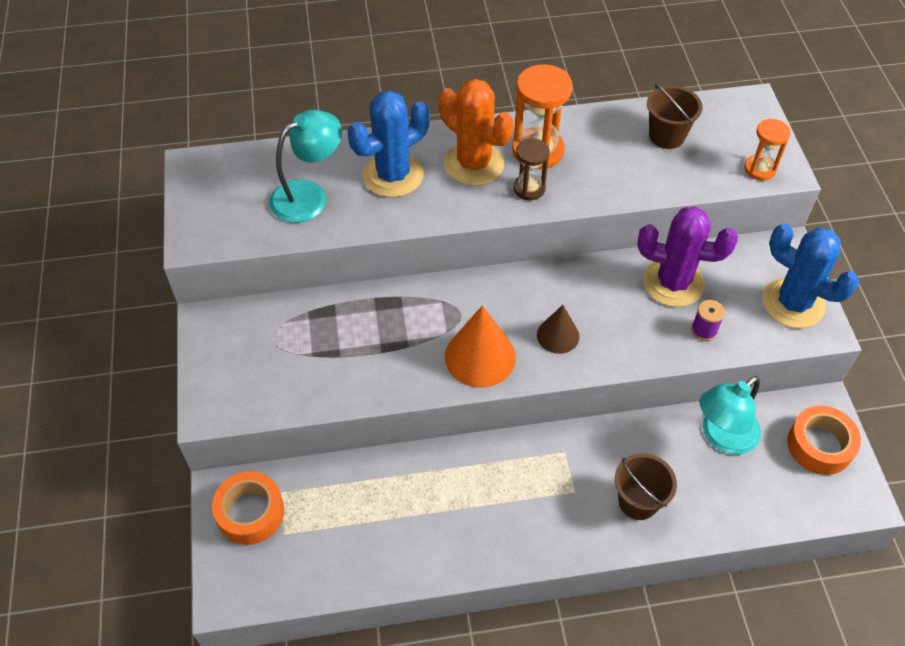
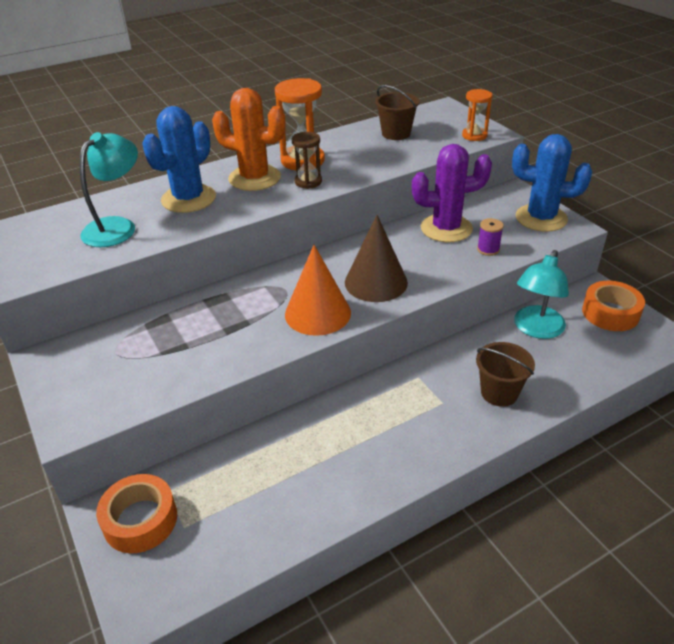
camera: 20 degrees left, 15 degrees down
(558, 335) = (376, 282): brown cone -> brown cone, size x1.64

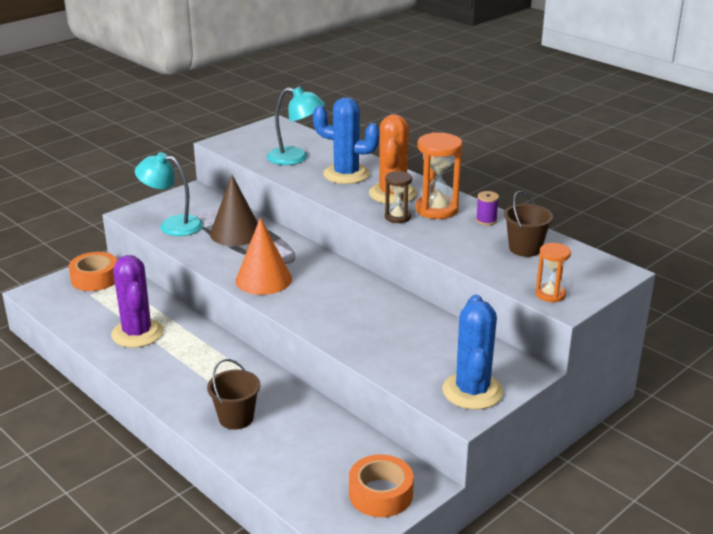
camera: 75 degrees right, 10 degrees down
(376, 282) = (315, 301): brown cone -> brown cone (236, 233)
(446, 228) = (421, 331): purple cactus -> purple cactus (137, 333)
(488, 249) = (392, 358): purple spool -> purple spool (486, 220)
(536, 329) = (335, 439): turquoise lamp -> turquoise lamp (172, 225)

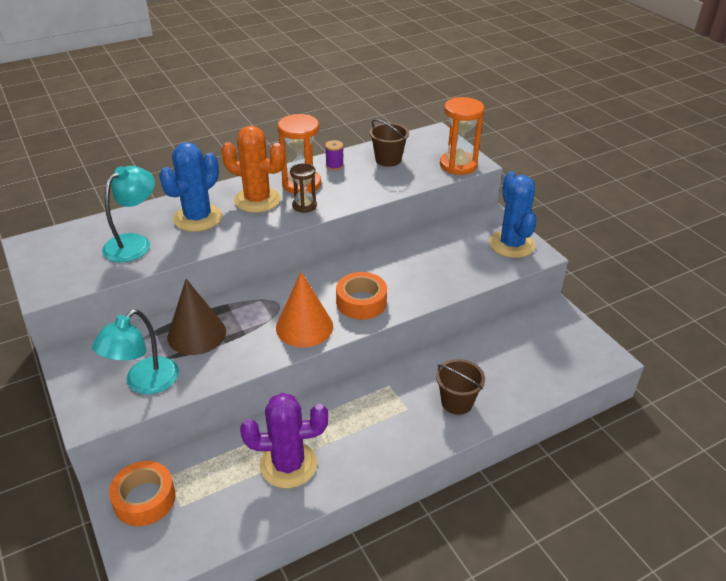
camera: 75 degrees left, 10 degrees up
(380, 494) = (565, 333): orange tape -> orange tape (361, 302)
(472, 391) = (511, 244): blue cactus -> blue cactus turned 60 degrees clockwise
(550, 294) = (458, 165): orange hourglass -> orange hourglass, size x1.67

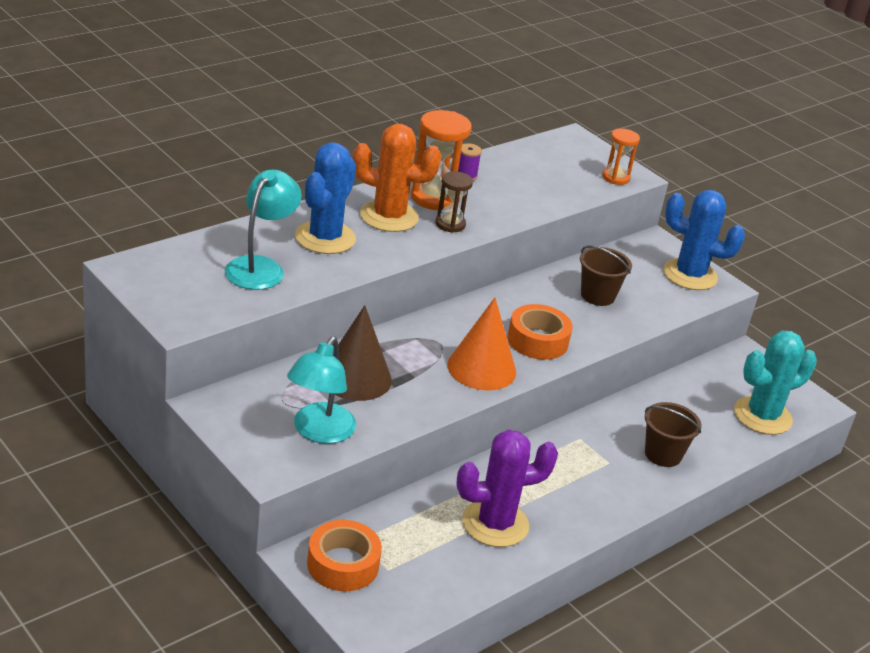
camera: 15 degrees left, 5 degrees down
(388, 159) = (529, 169): brown bucket -> brown bucket (597, 295)
(458, 165) = (615, 178): orange hourglass -> orange hourglass, size x0.60
(511, 244) = (690, 275): blue cactus -> blue cactus turned 45 degrees counterclockwise
(556, 368) = (762, 416): none -> turquoise cactus

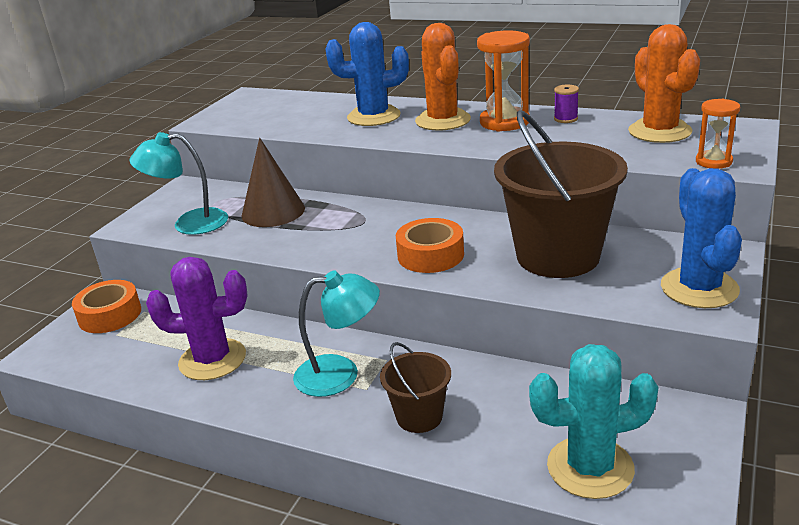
camera: 70 degrees right, 5 degrees down
(260, 267) = (302, 116): turquoise lamp -> turquoise lamp (340, 374)
(450, 224) = (473, 138): brown hourglass -> none
(481, 368) = (350, 247): orange cone -> none
(495, 524) = (212, 360): purple cactus -> purple cactus turned 45 degrees counterclockwise
(542, 163) = (659, 131): none -> orange cactus
(597, 295) = (557, 256): brown bucket -> brown bucket, size x2.01
(762, 416) = (590, 467): turquoise cactus -> turquoise cactus turned 45 degrees counterclockwise

